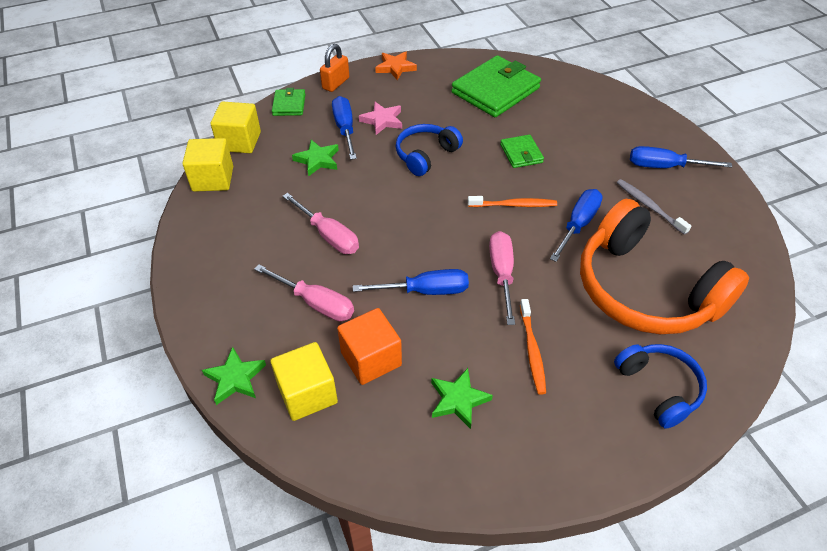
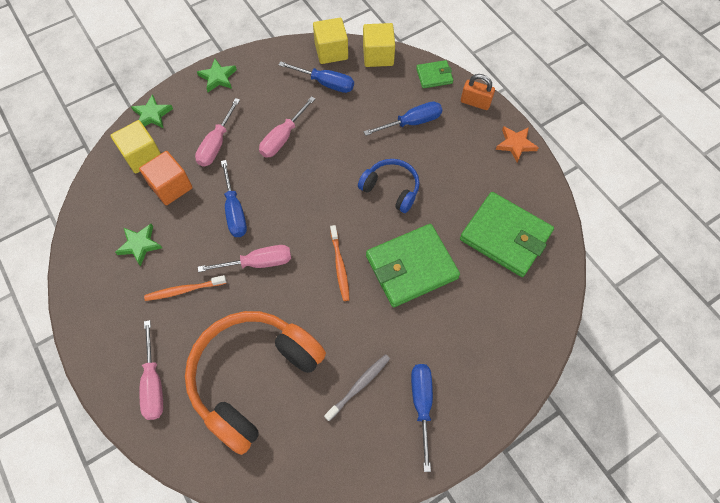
camera: 80 degrees right, 15 degrees up
(317, 160) = (367, 112): green star -> green star (218, 77)
(382, 120) = (431, 148): pink star -> none
(521, 153) = (411, 267): green wallet -> green wallet, size x2.01
(578, 224) = (324, 321): blue screwdriver -> blue screwdriver (326, 83)
(658, 388) = (154, 384): blue headphones -> pink screwdriver

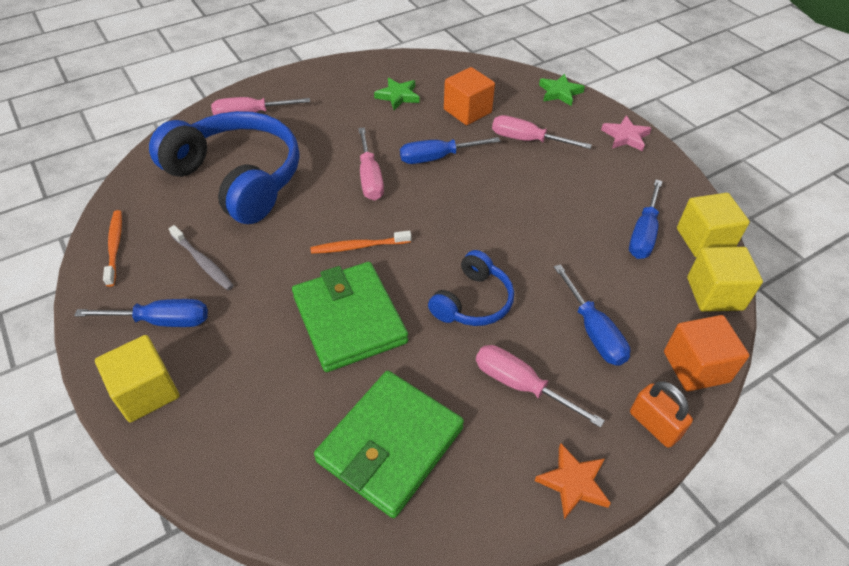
camera: 90 degrees right, 15 degrees down
(142, 156) = (505, 90): yellow cube -> yellow cube (146, 392)
(184, 290) = (344, 127): orange toothbrush -> orange toothbrush (115, 246)
(218, 77) = (625, 136): green star -> pink star
(253, 378) = (237, 178): orange headphones -> blue headphones
(282, 138) = (543, 193): pink screwdriver -> pink screwdriver (520, 385)
(434, 76) = (696, 367): green wallet -> orange cube
(475, 102) = (654, 425): orange padlock -> orange padlock turned 60 degrees counterclockwise

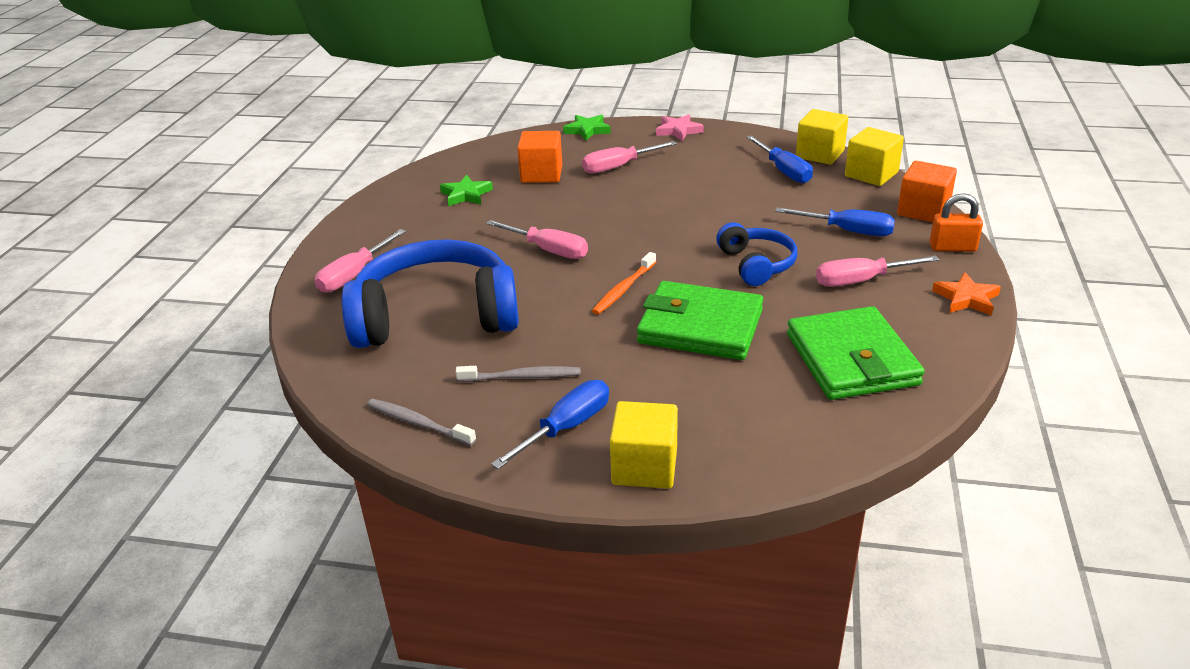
camera: 45 degrees left, 15 degrees down
(115, 246) = (418, 423): orange toothbrush -> grey toothbrush
(436, 158) = (575, 211): blue screwdriver -> none

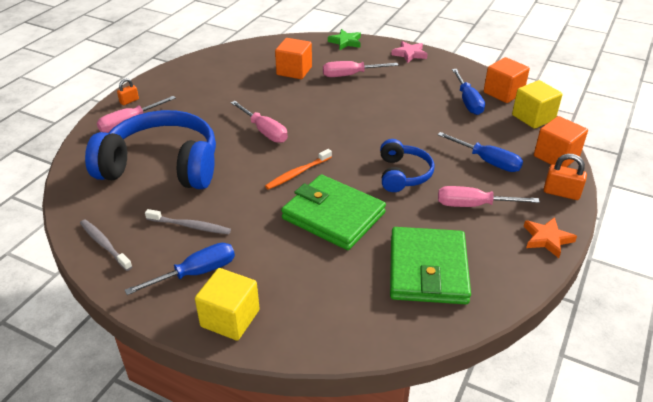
camera: 15 degrees right, 5 degrees up
(335, 249) = (129, 101): none -> orange padlock
(466, 195) = (235, 77): green star -> none
(820, 154) = (503, 93): yellow cube -> orange cube

